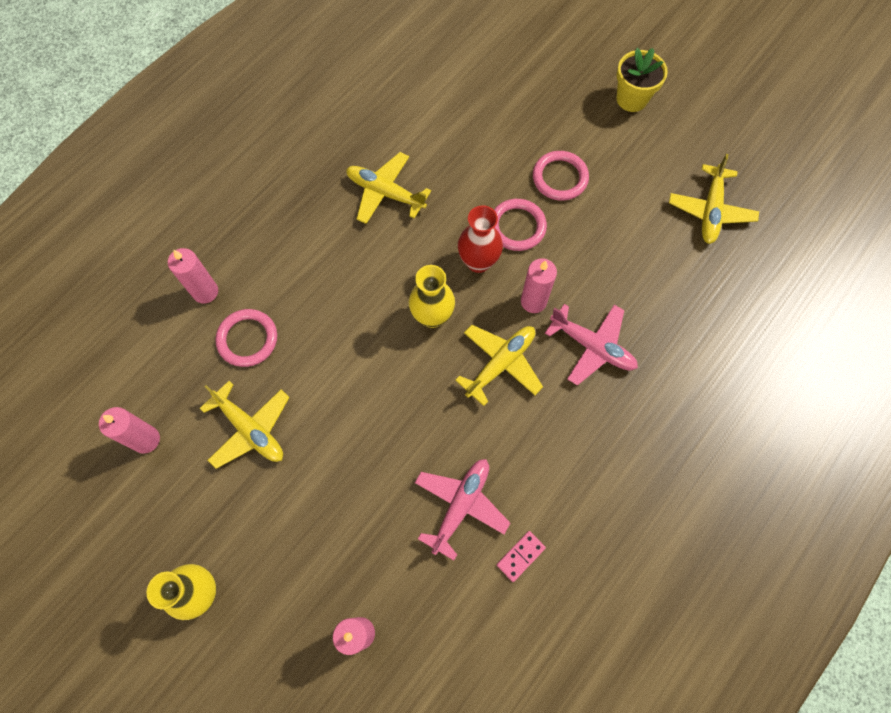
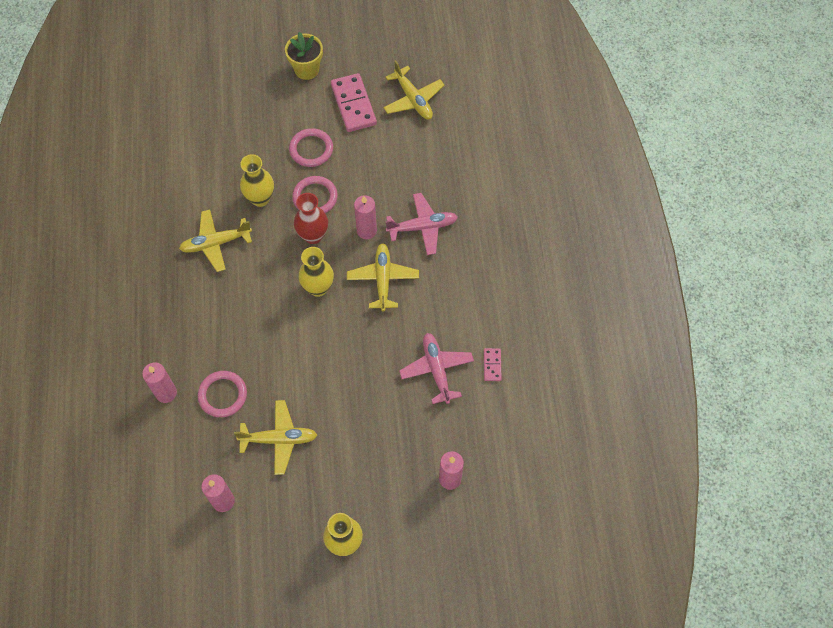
camera: 45 degrees left, 5 degrees down
(466, 185) = (260, 198): none -> yellow vase
(644, 167) = (353, 104): none -> pink domino

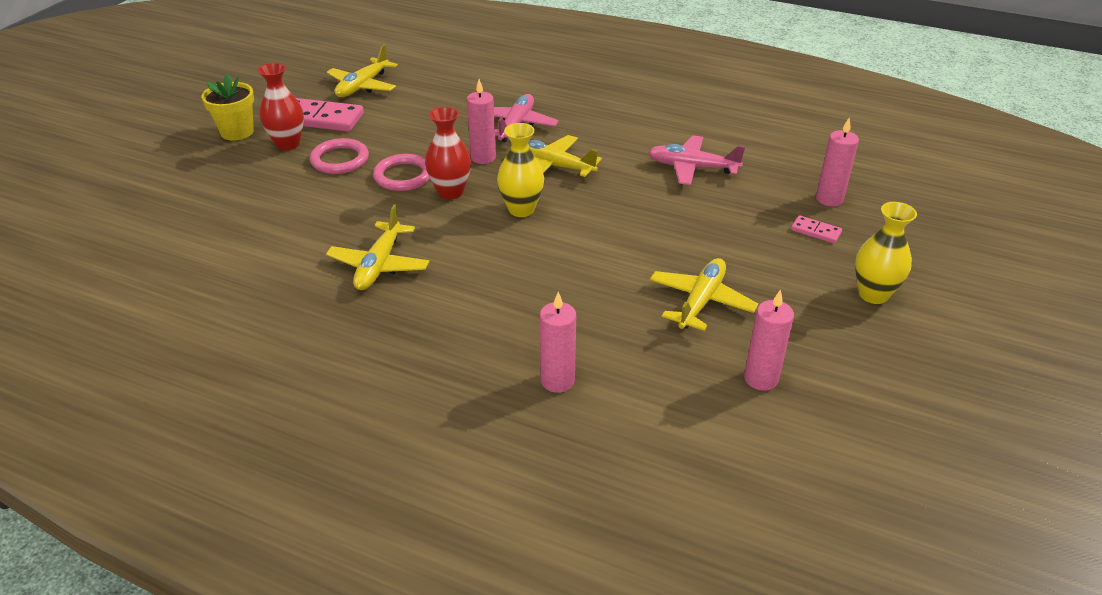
camera: 60 degrees left, 25 degrees down
(223, 395) = (602, 329): pink ring -> none
(260, 198) = (358, 213): yellow vase -> none
(311, 108) = (288, 144): none -> red vase
(413, 99) = (363, 86): yellow plane -> yellow plane turned 120 degrees clockwise
(492, 365) = (712, 136): pink domino -> pink domino (815, 231)

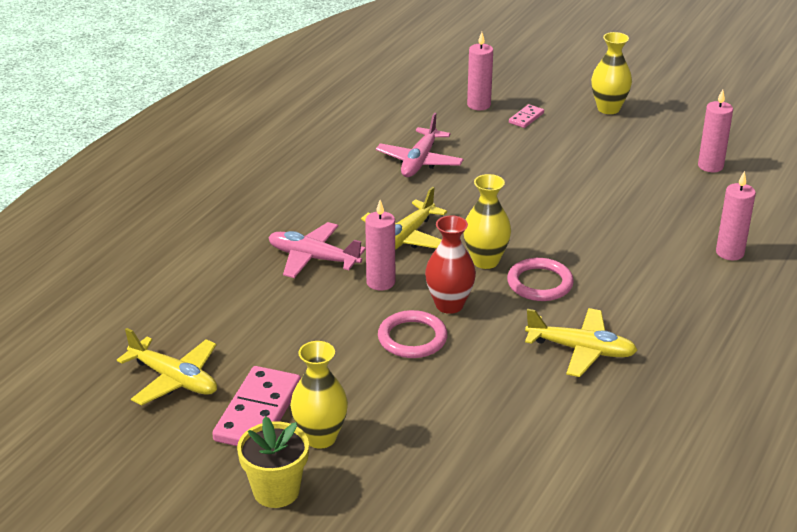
camera: 85 degrees left, 5 degrees down
(288, 144) = (320, 437): red vase -> yellow vase
(340, 160) = (368, 389): pink ring -> pink ring (540, 283)
(701, 301) = (623, 180): yellow plane -> none

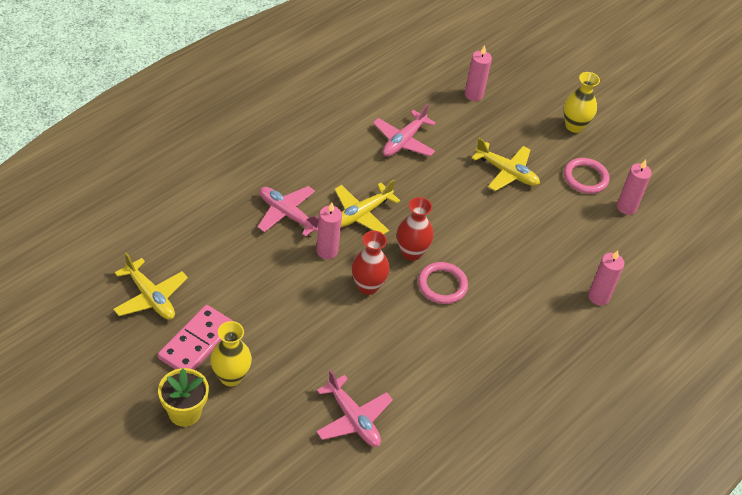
camera: 10 degrees right, 15 degrees up
(412, 338) = (329, 309): pink ring -> pink ring (585, 178)
(485, 261) = (411, 252): yellow vase -> red vase
(502, 443) = (353, 419): none -> pink plane
(526, 118) = (505, 118): pink domino -> none
(581, 350) = (445, 355): yellow plane -> yellow plane (506, 172)

